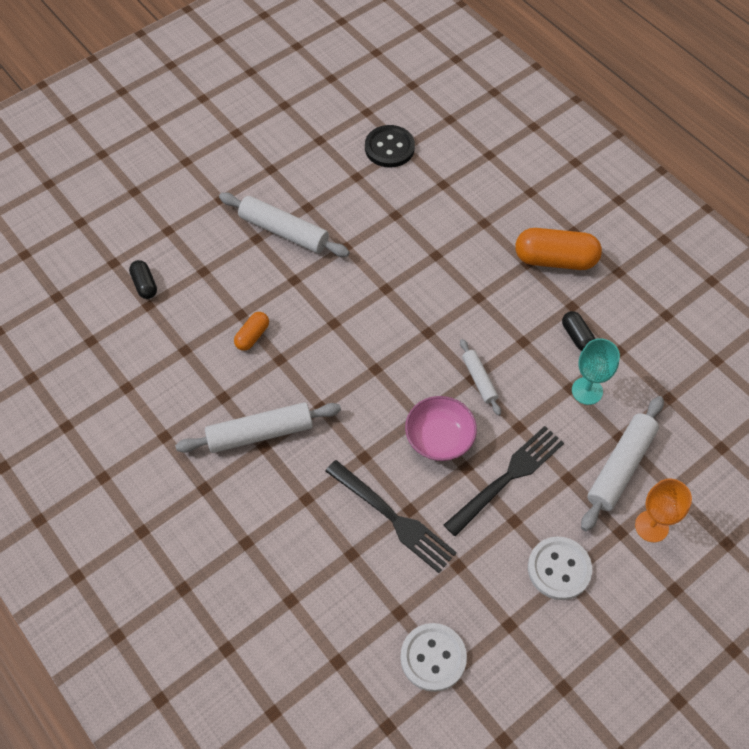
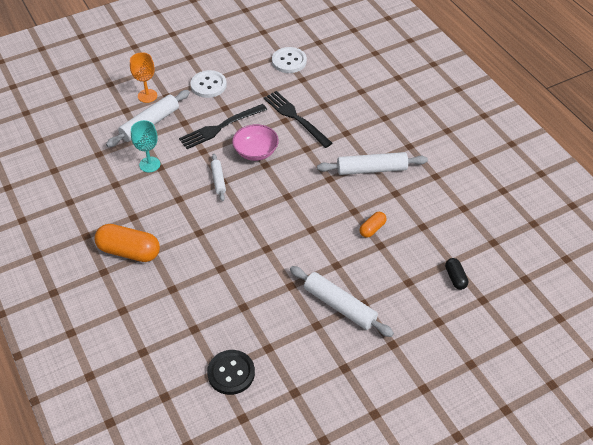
camera: 170 degrees left, 10 degrees down
(576, 336) = (140, 197): black capsule -> none

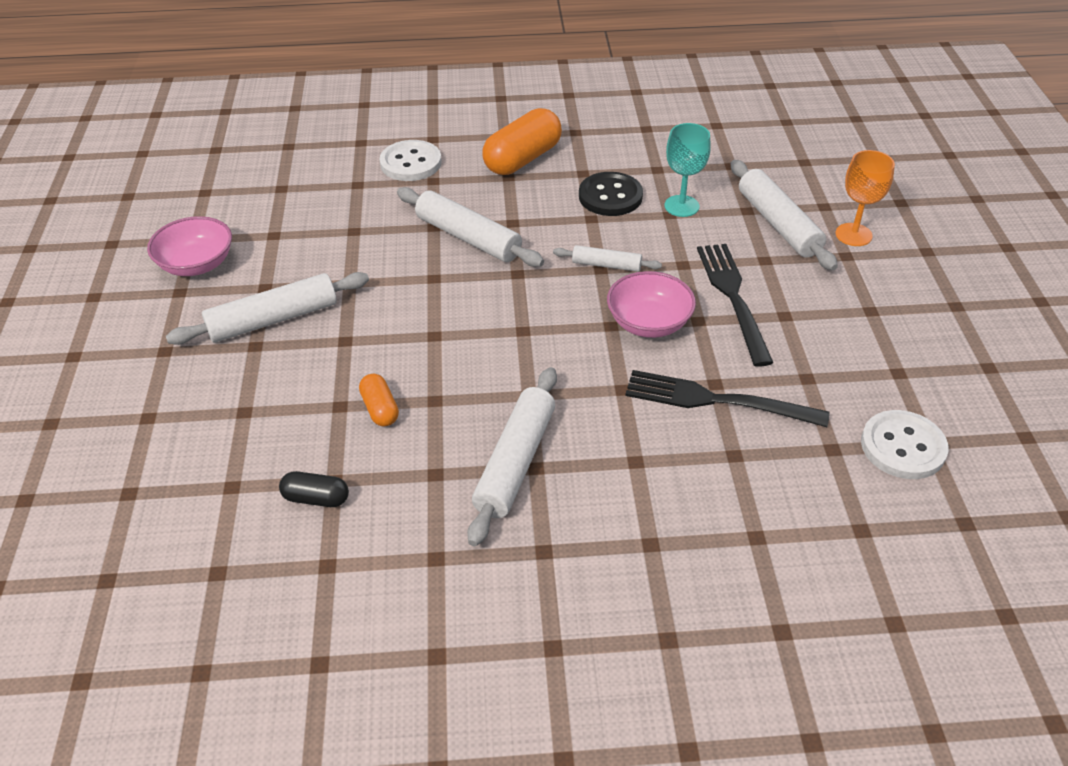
camera: 115 degrees right, 5 degrees down
(208, 85) = (858, 311): white button -> white button (411, 163)
(223, 247) = (468, 238): none -> white rolling pin
(231, 373) = (269, 197): black button -> black button (610, 196)
(295, 117) = (716, 400): black fork -> black fork turned 150 degrees counterclockwise
(316, 374) = (197, 264): none -> pink bowl
(455, 278) = (198, 476): black capsule -> black capsule (316, 498)

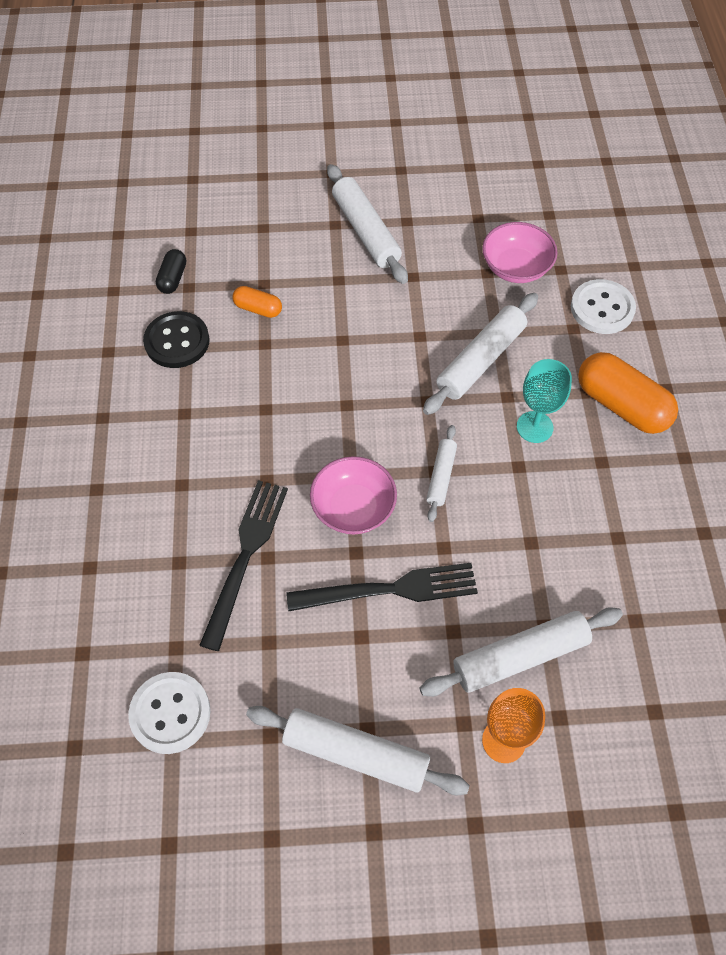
camera: 90 degrees right, 15 degrees up
(197, 264) = (436, 174): pink bowl -> pink bowl (516, 267)
(380, 409) = (258, 309): orange capsule -> orange capsule turned 45 degrees clockwise
(516, 462) = (191, 399): white rolling pin -> white rolling pin (356, 754)
(610, 196) = (559, 486): black button -> black button (177, 341)
(681, 206) = (547, 556): turquoise goblet -> turquoise goblet (534, 427)

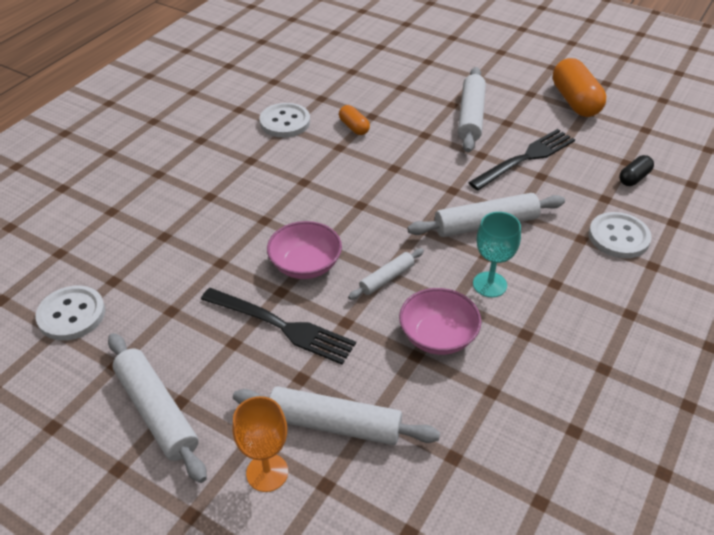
camera: 35 degrees right, 15 degrees down
(173, 278) = (316, 90): black capsule -> black capsule (634, 178)
(177, 341) = (285, 122): black button -> white button
(245, 555) = (208, 254): black fork -> black fork (526, 158)
(516, 267) = (568, 182): pink bowl -> pink bowl (438, 336)
(621, 405) = (577, 306): orange capsule -> orange capsule (575, 101)

